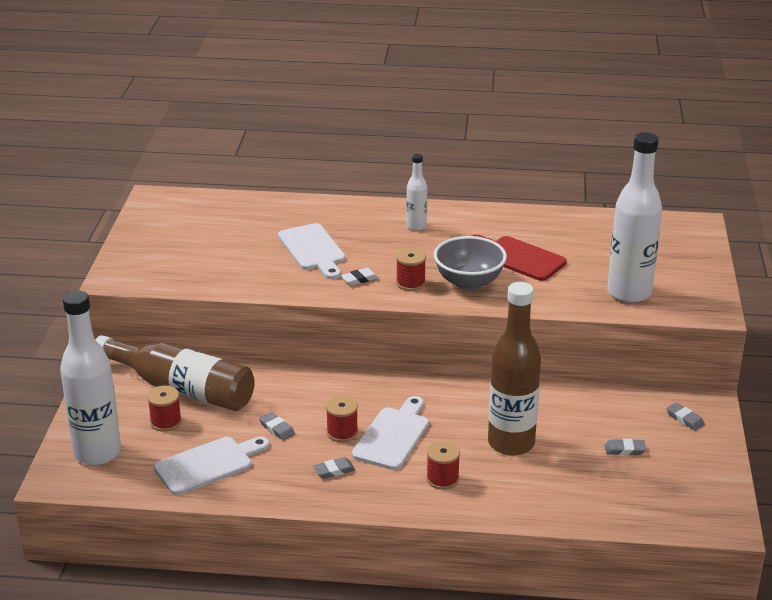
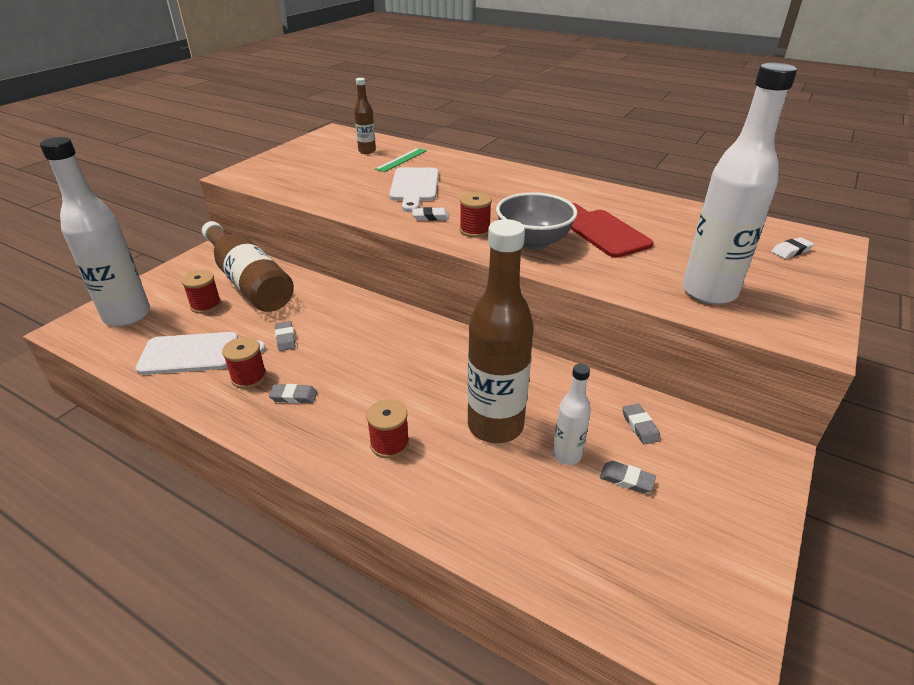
camera: 25 degrees right, 5 degrees up
(220, 216) = (367, 151): none -> brown bottle
(267, 219) = (401, 160): none -> green ruler
(342, 432) = (337, 359): red spool -> red spool (249, 377)
(393, 436) = (381, 378): white cutting board -> none
(416, 226) = (523, 187): white bottle -> white bottle (567, 455)
(671, 240) = (791, 251): none -> white eraser
(685, 419) = (728, 463): grey eraser -> grey eraser (640, 426)

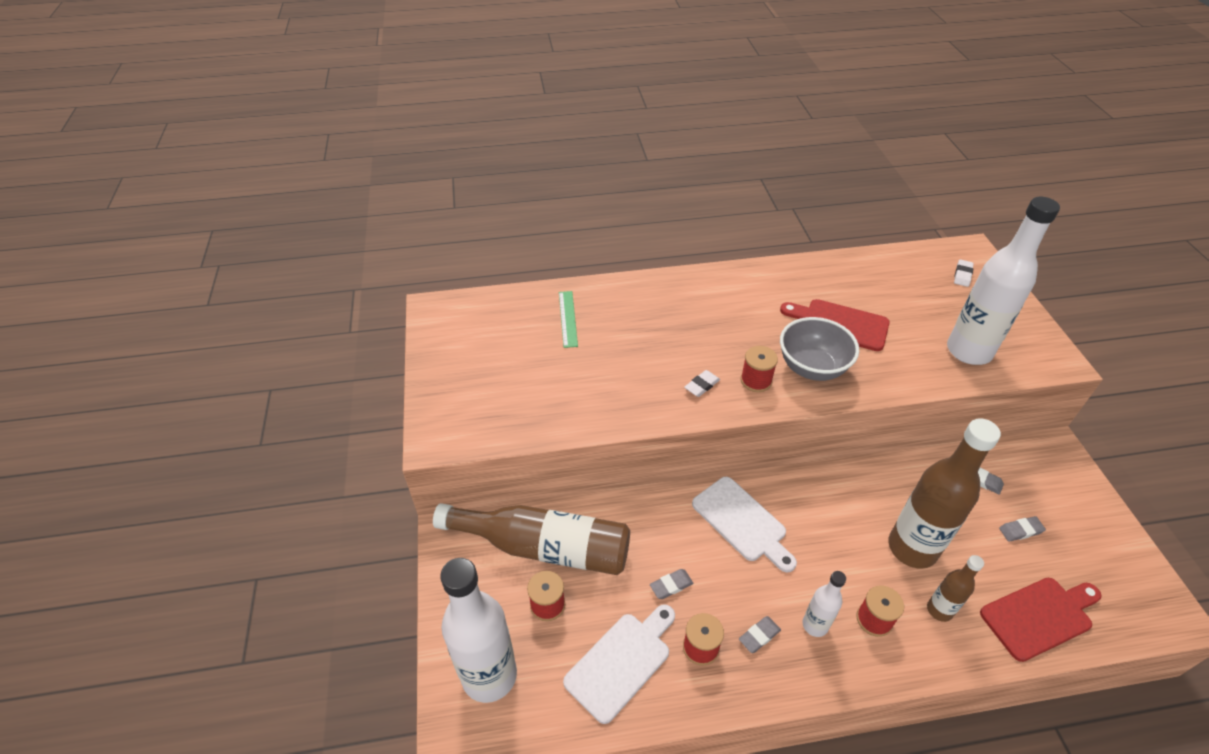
camera: 40 degrees left, 10 degrees up
(285, 338) = (671, 585): grey eraser -> grey eraser turned 60 degrees counterclockwise
(367, 151) = (516, 323): brown bottle -> brown bottle (939, 610)
(414, 187) = (634, 352): white cutting board -> white cutting board (742, 522)
(546, 545) = (1039, 616): none -> red cutting board
(567, 455) = (974, 538): white bottle -> white bottle (815, 625)

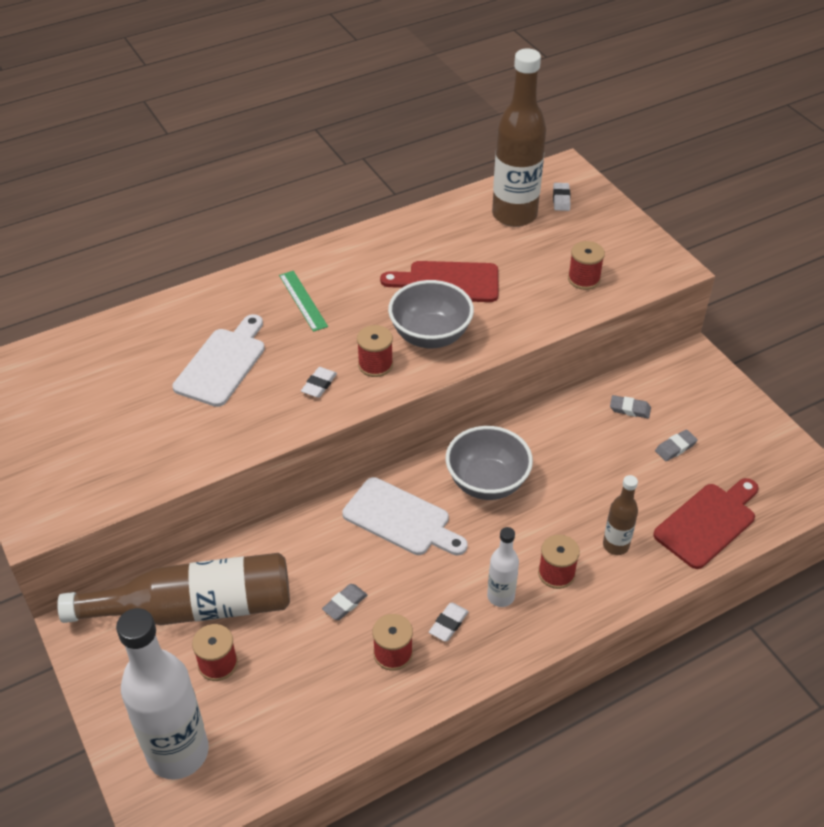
camera: 20 degrees left, 0 degrees up
(567, 318) = (144, 350): green ruler -> green ruler (303, 300)
(621, 662) = (315, 693): white cutting board -> white cutting board (222, 364)
(759, 636) = (448, 624): grey eraser -> white eraser
(829, 511) = (487, 482): none -> grey bowl
(912, 548) = (577, 494): brown bottle -> brown bottle (514, 215)
(969, 351) = (584, 279): white bottle -> red spool

